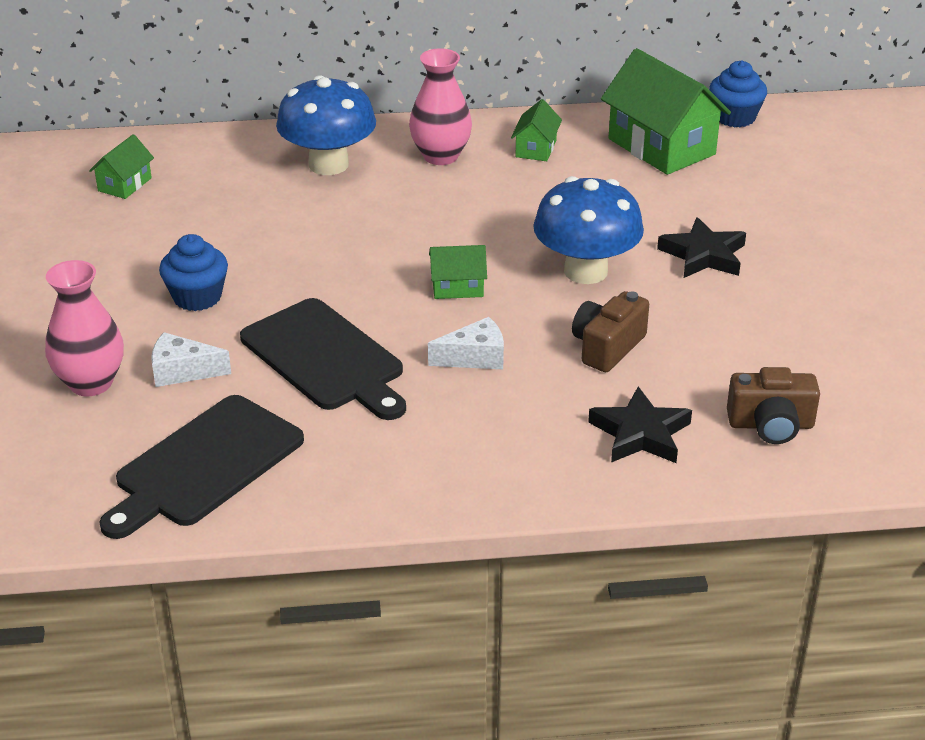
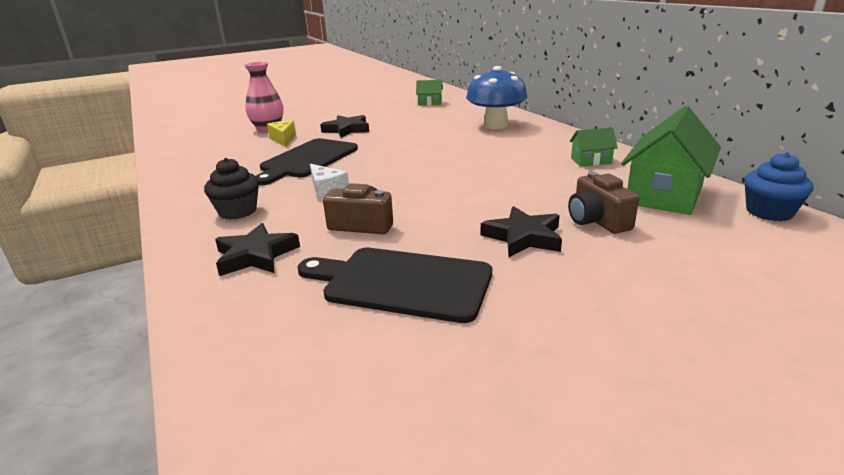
camera: 70 degrees right, 10 degrees down
(182, 371) = (283, 139): white cheese -> yellow cheese
(197, 297) = (347, 130): blue cupcake -> black star
(205, 465) = (207, 157): black cutting board -> black cutting board (402, 283)
(440, 156) = (541, 142): pink vase -> none
(457, 287) = (400, 172): green house -> none
(493, 441) = (237, 211): none -> black cupcake
(585, 271) = (454, 201): blue mushroom -> none
(771, 425) = (282, 311): brown camera -> brown camera (597, 221)

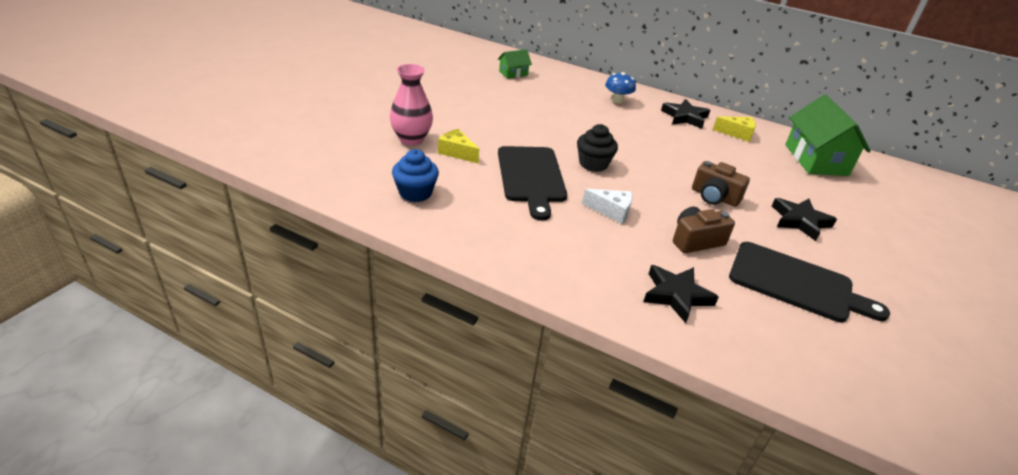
camera: 40 degrees left, 10 degrees up
(237, 211) = (582, 256): black cupcake -> black cupcake (593, 164)
(347, 130) = (497, 126): black star -> black star (685, 117)
(402, 283) = (796, 283): black cutting board -> black cutting board turned 135 degrees counterclockwise
(495, 125) = (617, 100): blue mushroom -> blue mushroom, size x0.55
(591, 161) = (737, 134): green house -> yellow cheese
(597, 221) = (815, 194): brown camera -> brown camera (714, 197)
(769, 212) = (876, 163): blue cupcake -> blue cupcake (415, 193)

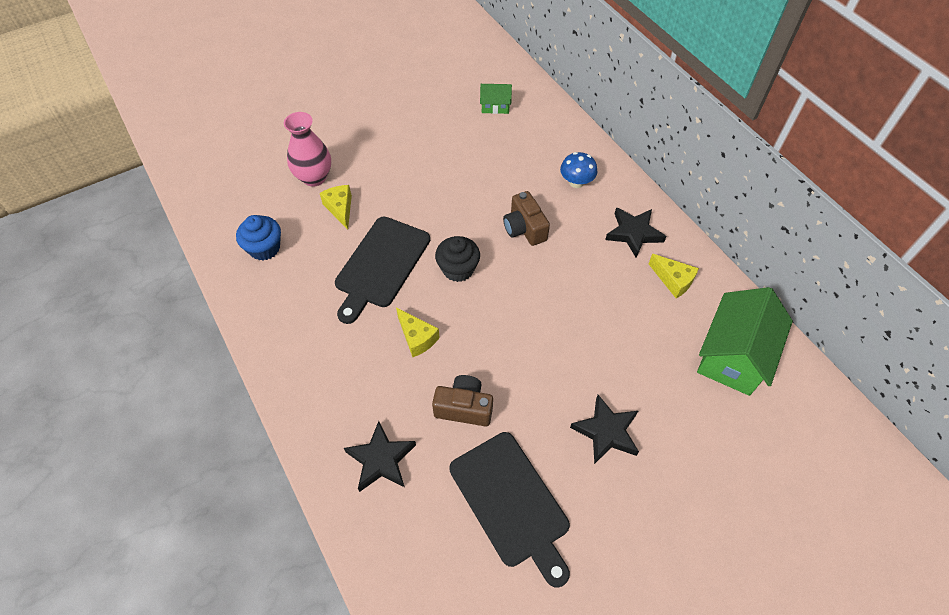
camera: 35 degrees right, 20 degrees up
(611, 211) = (417, 338): white cheese -> yellow cheese
(714, 197) = (543, 361): brown camera -> brown camera (524, 228)

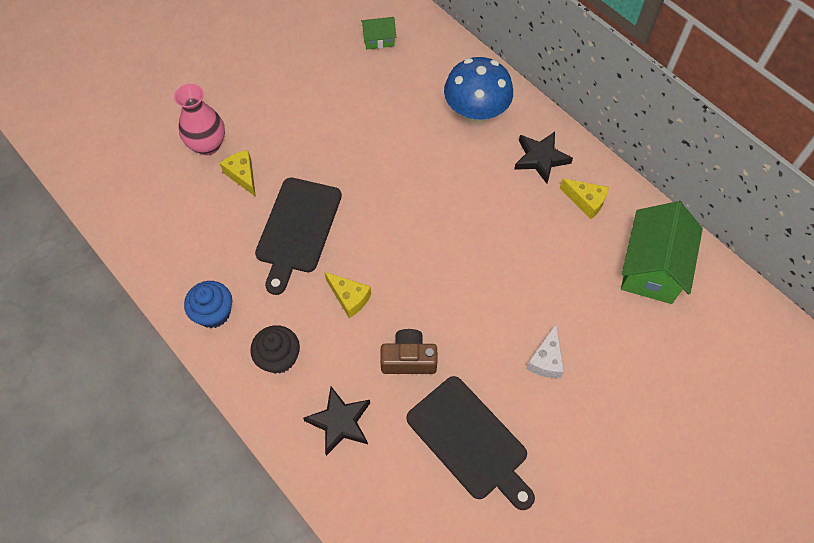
camera: 10 degrees left, 5 degrees up
(264, 248) = (174, 229): blue cupcake -> blue cupcake (213, 313)
(458, 269) = (375, 221): black cupcake -> black cupcake (279, 358)
(524, 228) = (433, 169): brown camera -> none
(576, 182) = (476, 112): blue mushroom -> blue mushroom, size x1.82
(606, 431) = (546, 360): black star -> white cheese

